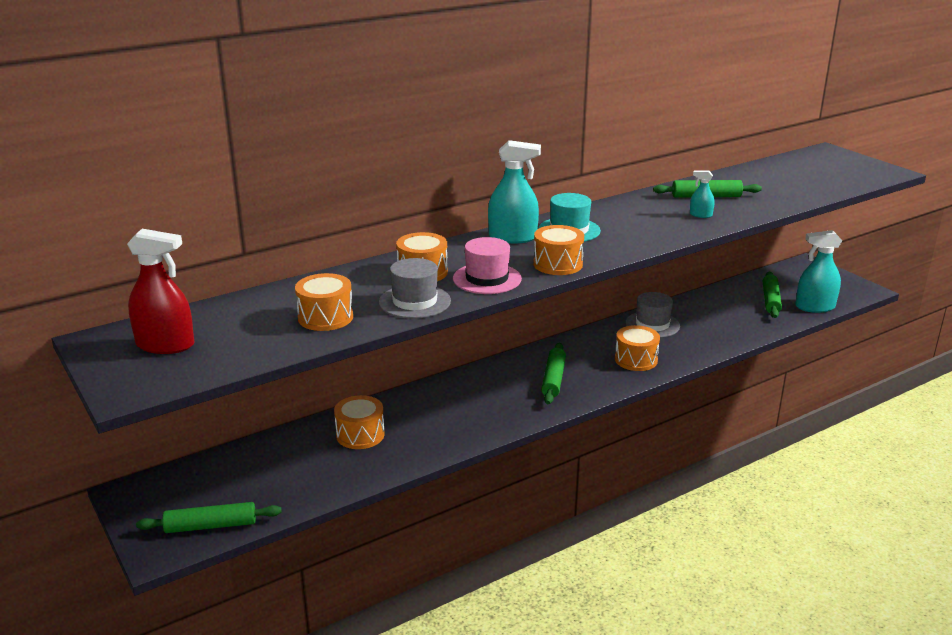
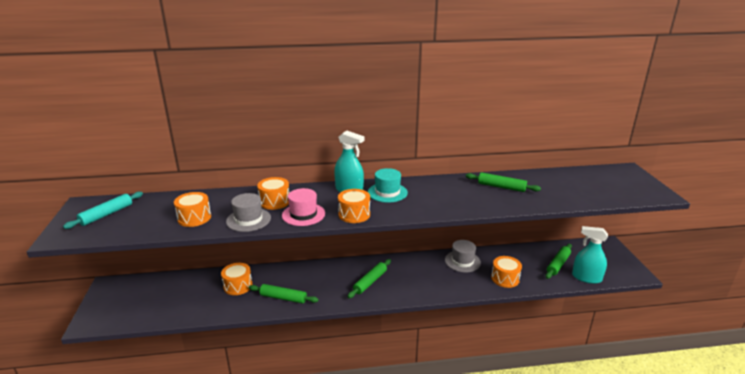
camera: 25 degrees right, 0 degrees up
(165, 345) = (106, 214): red spray bottle -> turquoise rolling pin
(211, 526) = (123, 317): green rolling pin -> green rolling pin (283, 298)
(636, 360) = (431, 283): orange drum -> orange drum (505, 278)
(700, 215) = (482, 200): turquoise spray bottle -> none

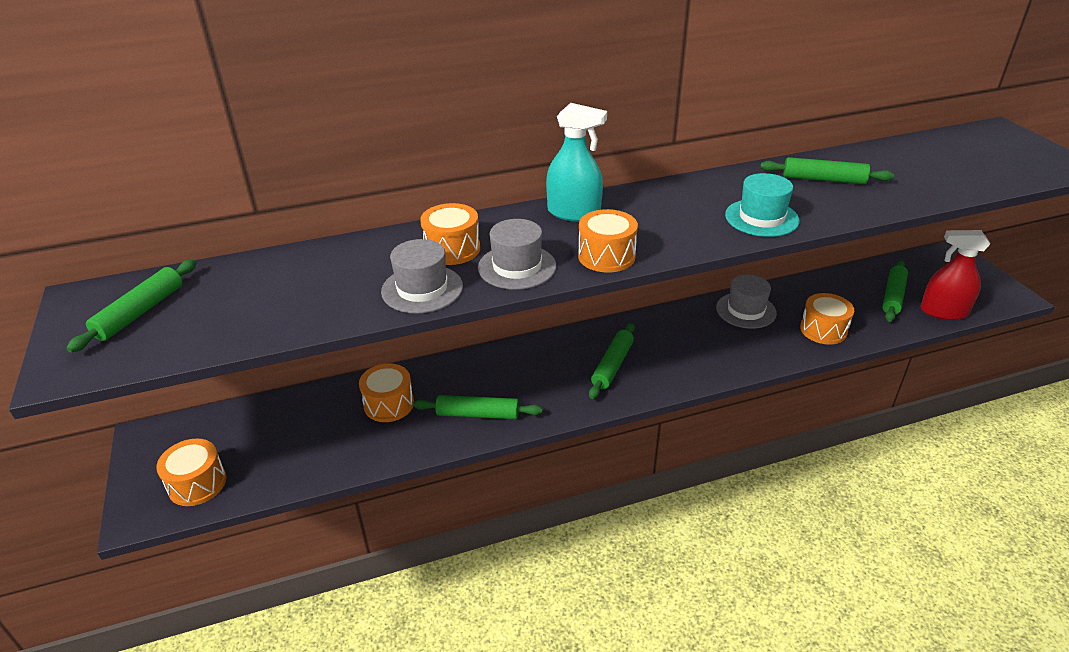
camera: 10 degrees left, 10 degrees up
(106, 214) = (140, 312): turquoise rolling pin -> green rolling pin
(194, 218) = (318, 298): orange drum -> orange drum (197, 484)
(303, 214) = (517, 267): pink hat -> grey hat
(387, 192) = (641, 210): turquoise hat -> turquoise hat (761, 218)
(586, 277) = (943, 312): turquoise spray bottle -> red spray bottle

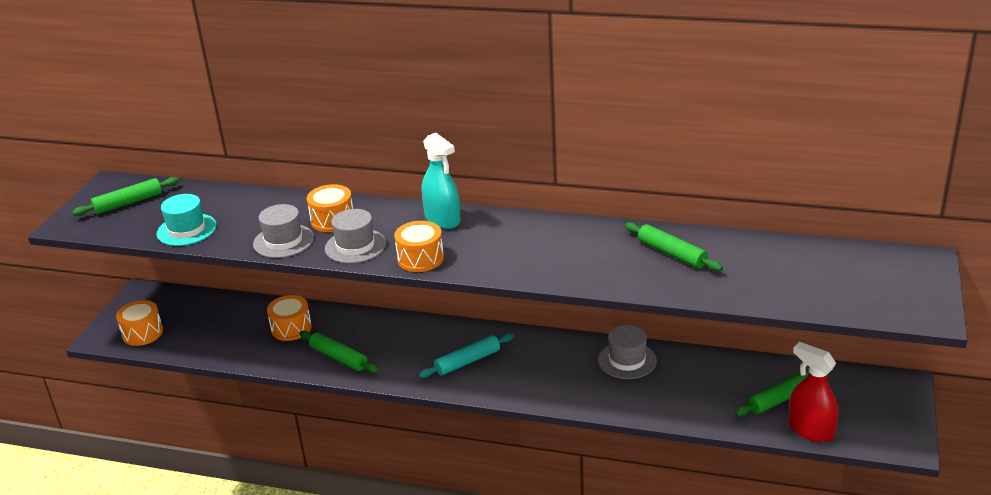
camera: 35 degrees right, 5 degrees down
(612, 365) = (467, 361): green rolling pin -> turquoise rolling pin
(761, 218) = (570, 268): turquoise hat -> turquoise hat (186, 230)
(823, 330) = (673, 401): orange drum -> none

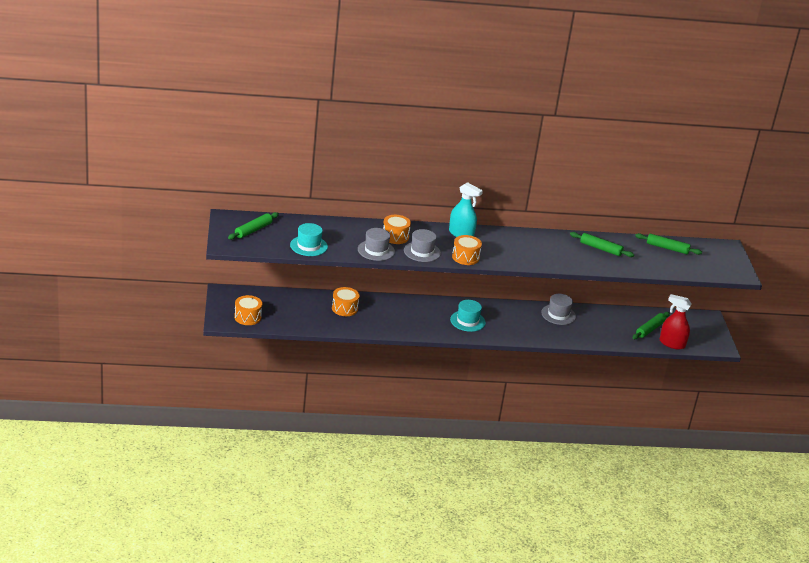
camera: 25 degrees left, 0 degrees up
(339, 358) = (388, 324): green rolling pin -> green rolling pin (667, 248)
(467, 361) = (467, 321): turquoise rolling pin -> turquoise hat

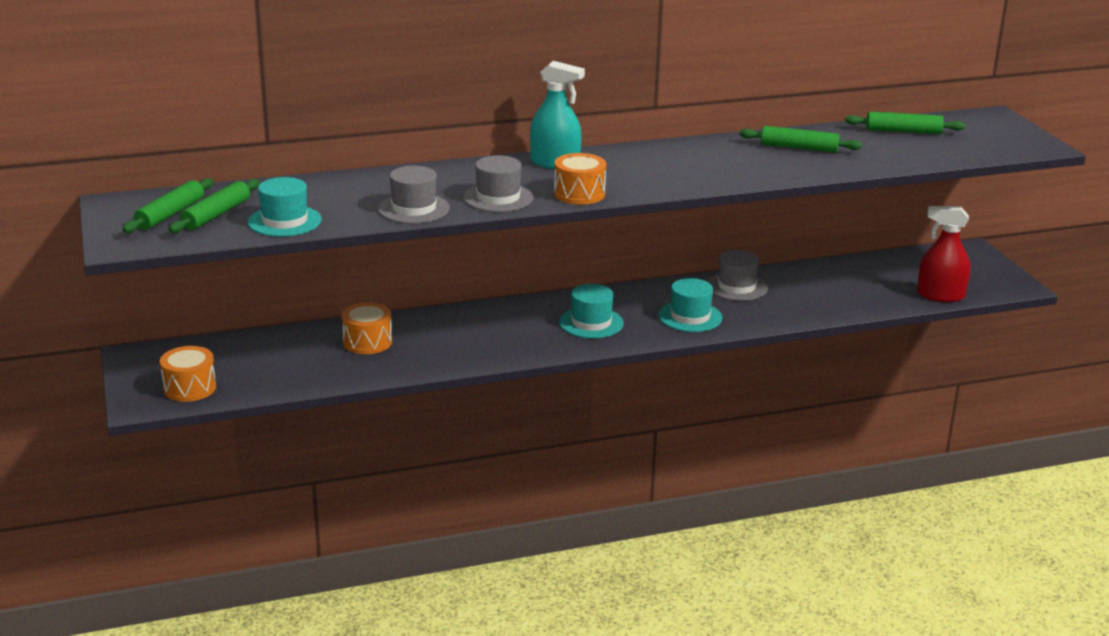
camera: 10 degrees left, 5 degrees down
(395, 236) = (440, 184): orange drum -> none
(523, 328) = (690, 317): none -> turquoise hat
(650, 329) = (893, 281): green rolling pin -> green rolling pin (216, 215)

